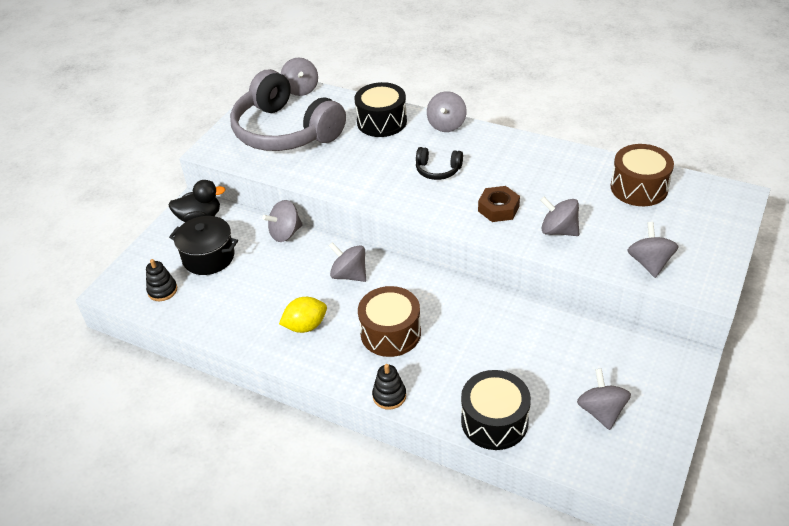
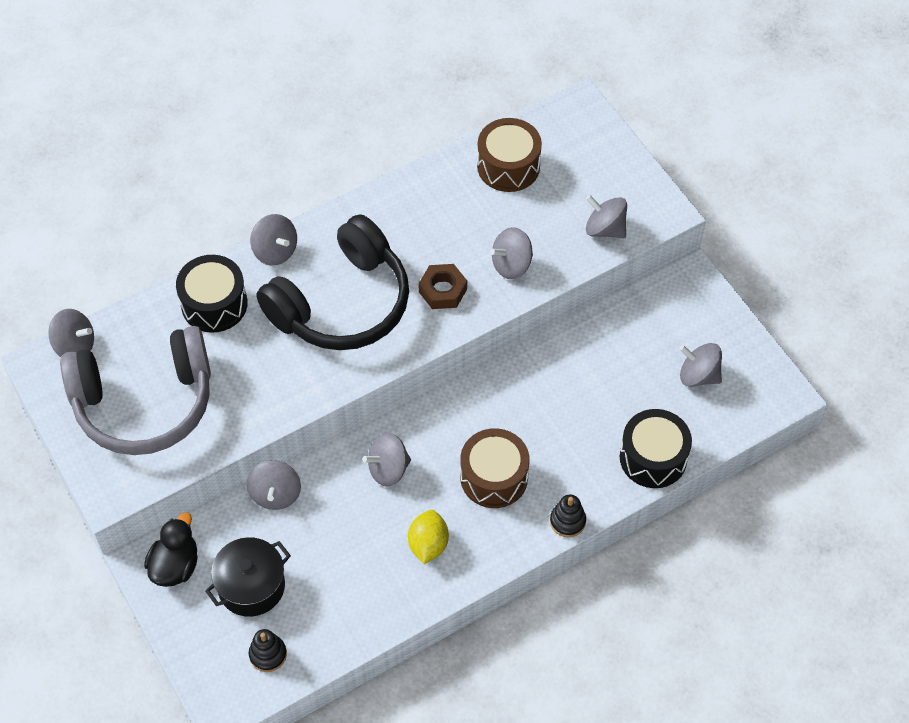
camera: 60 degrees left, 15 degrees up
(438, 170) = (342, 303): black headphones -> black headphones, size x2.44

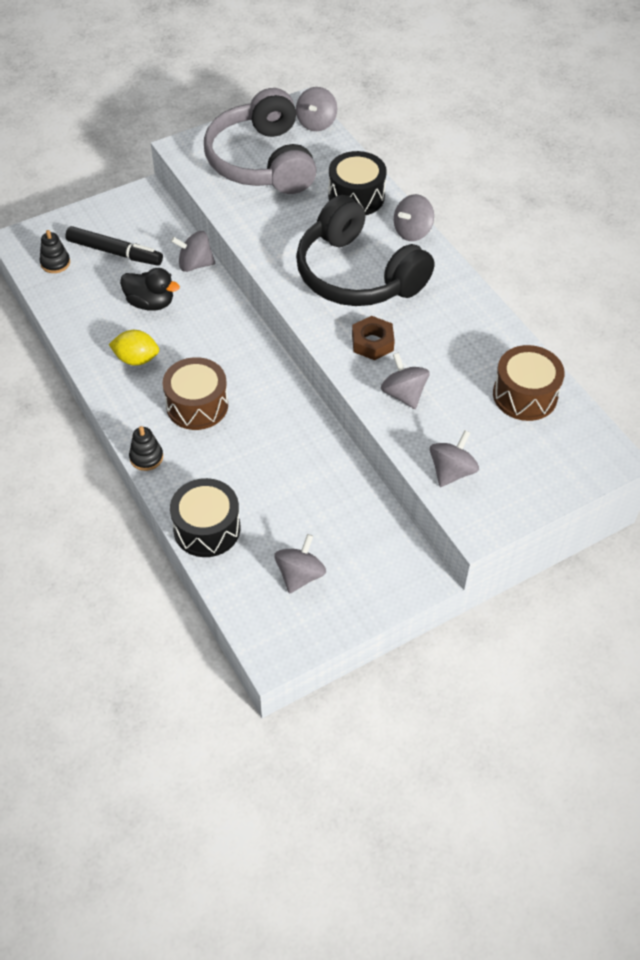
camera: 90 degrees right, 5 degrees down
(175, 565) = (139, 210): black duck -> black duck (150, 303)
(251, 586) = (115, 252): black pot -> black marker
(388, 469) = (212, 333): grey spinning top -> none

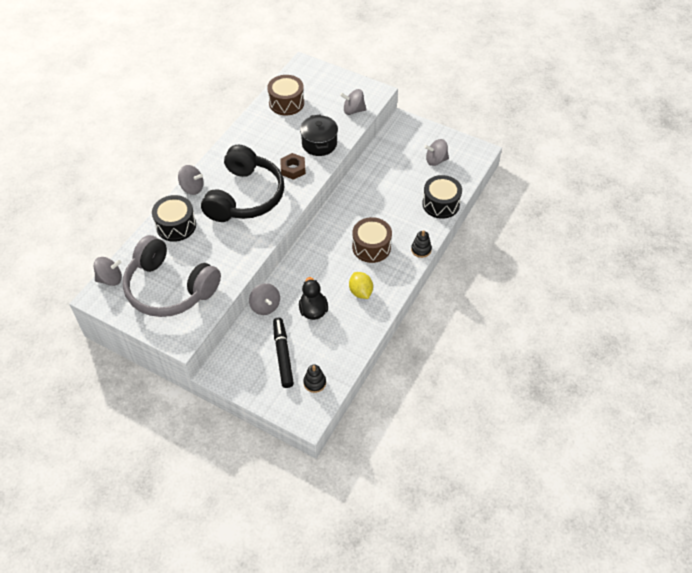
camera: 120 degrees left, 0 degrees up
(262, 161) = (169, 288): grey headphones -> grey headphones turned 75 degrees clockwise
(403, 394) = (319, 144): grey spinning top -> black pot

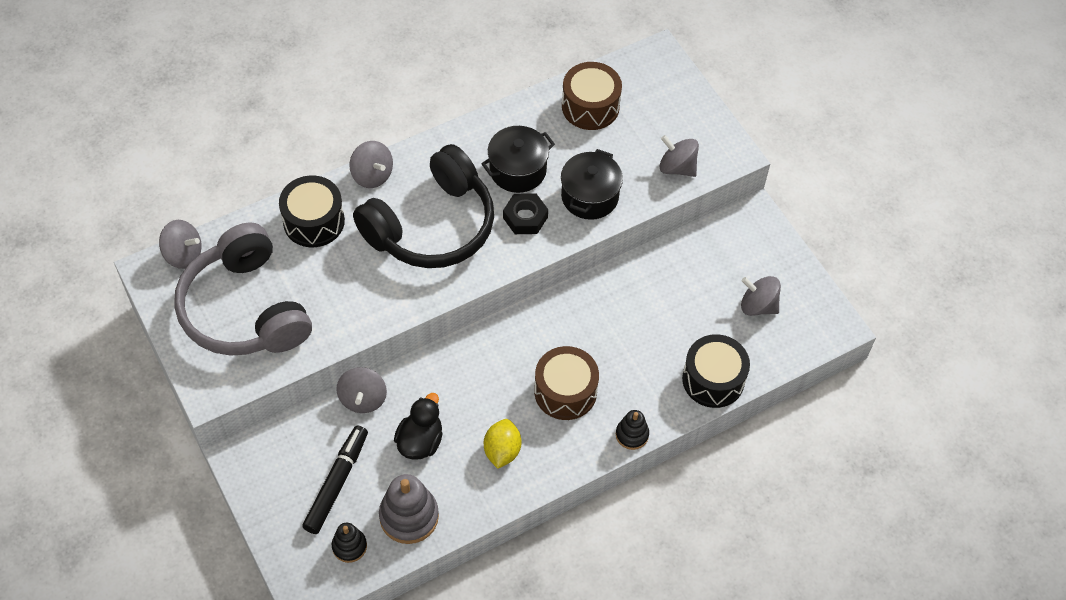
camera: 30 degrees right, 5 degrees up
(271, 149) = (517, 170): none -> black pot
(293, 169) = (525, 217): brown nut -> black nut
(336, 350) = (409, 516): none -> grey stacking toy

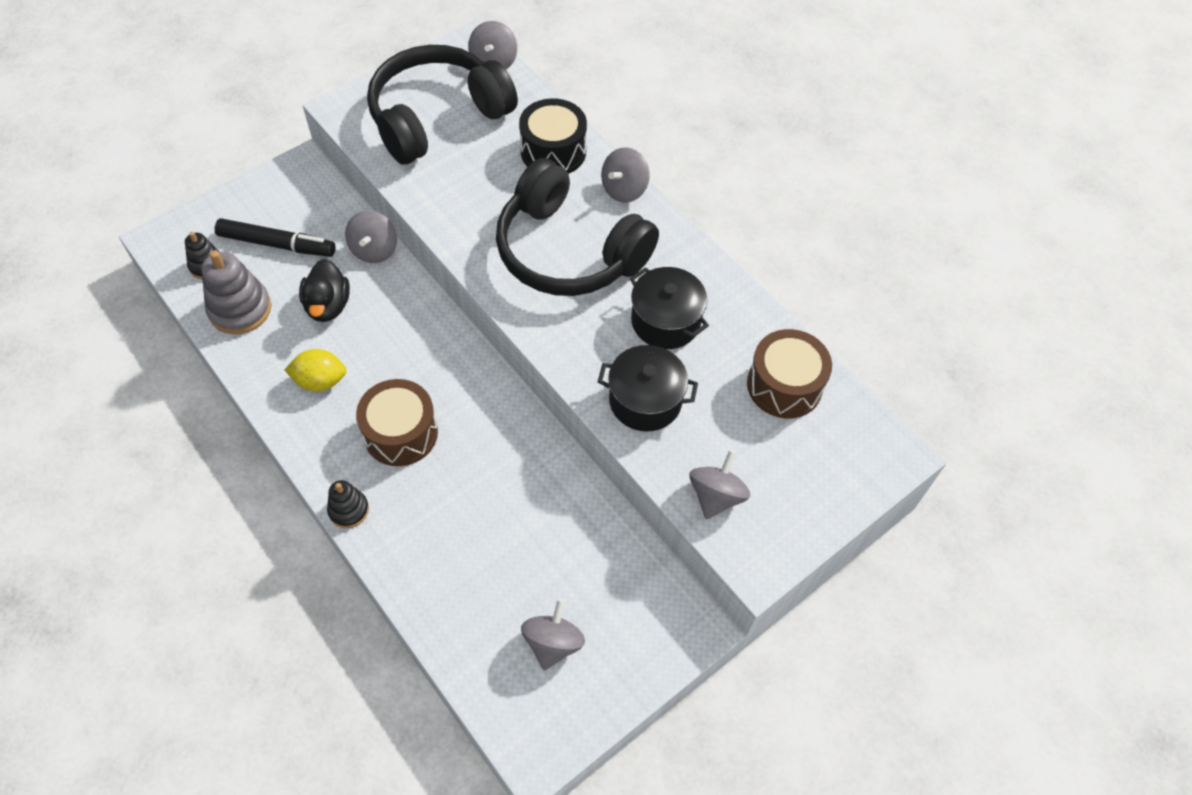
camera: 80 degrees right, 0 degrees up
(245, 309) = (437, 117): grey headphones -> black headphones
(363, 399) = (374, 250): grey spinning top -> grey spinning top turned 75 degrees counterclockwise
(420, 441) = (328, 305): black duck -> black duck turned 75 degrees clockwise
(525, 217) = (599, 338): black nut -> none
(713, 379) = (433, 596): black drum -> none

